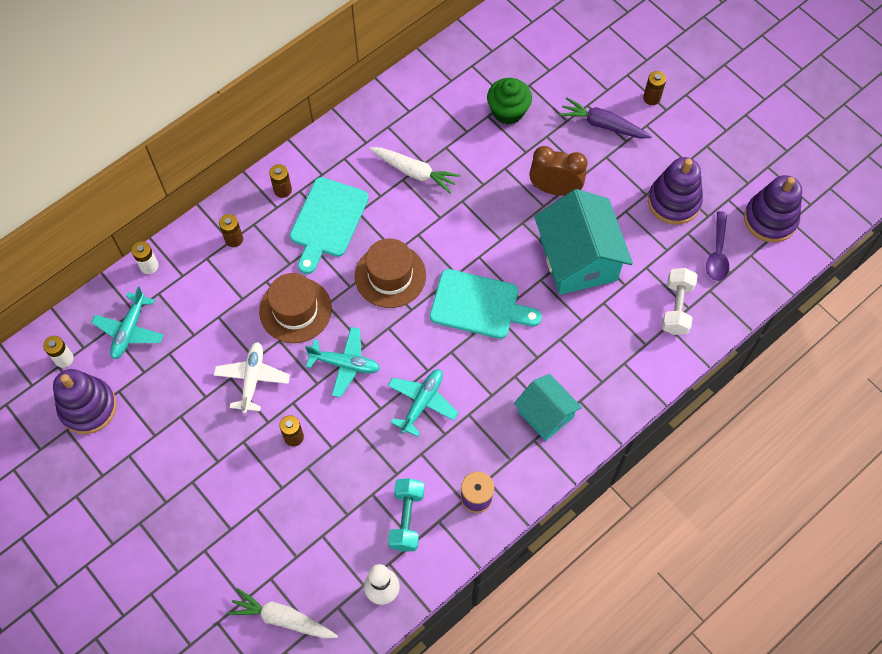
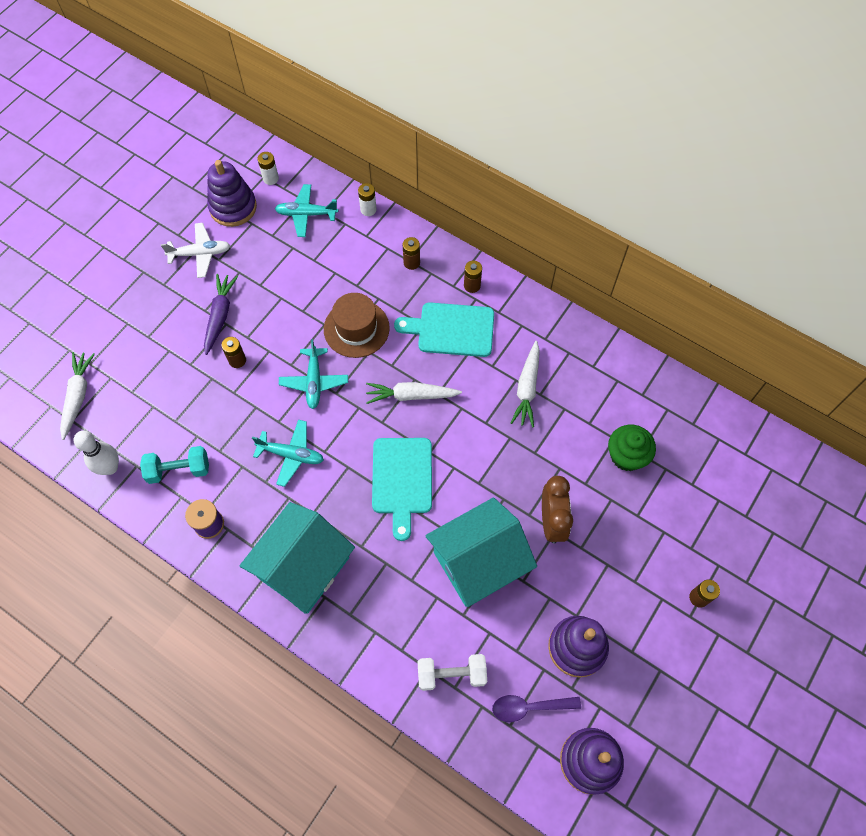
camera: 75 degrees right, 0 degrees up
(252, 379) = (283, 314): white plane -> white plane (200, 254)
(390, 276) = (411, 395): brown hat -> white carrot
(545, 414) = (303, 567): turquoise house -> turquoise house, size x1.68
(603, 125) = (645, 553): purple carrot -> purple carrot (220, 316)

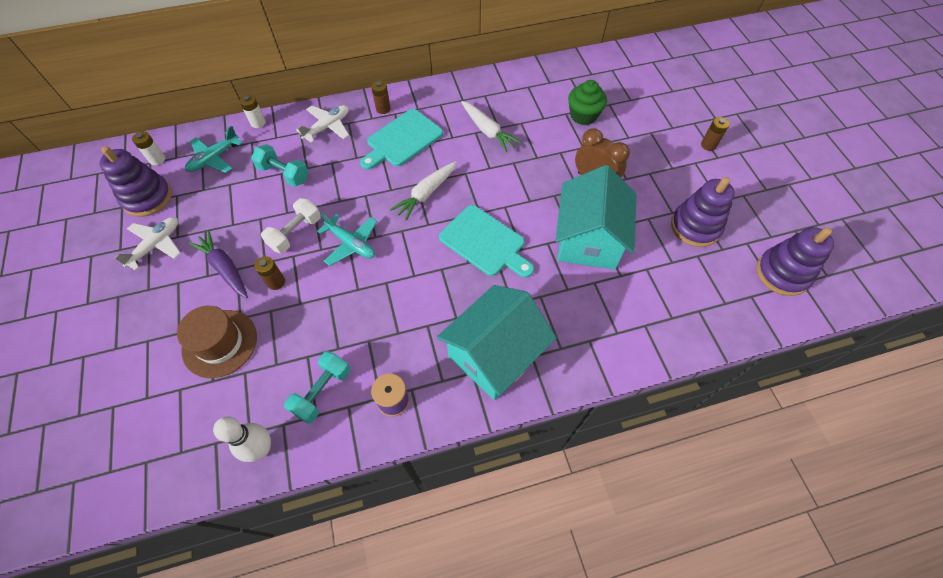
camera: 50 degrees left, 5 degrees down
(78, 396) = (165, 430): white carrot -> none
(291, 455) = (394, 299): turquoise plane -> none
(303, 567) = (494, 354): turquoise house -> turquoise house turned 60 degrees clockwise
(336, 275) = (284, 174): none -> turquoise dumbbell
(356, 328) = (339, 190): brown hat -> brown hat (220, 343)
(411, 263) = (328, 127): brown battery -> white plane
(451, 674) = (660, 313): white dumbbell -> white dumbbell (295, 233)
(529, 707) = (719, 282): purple spoon -> none

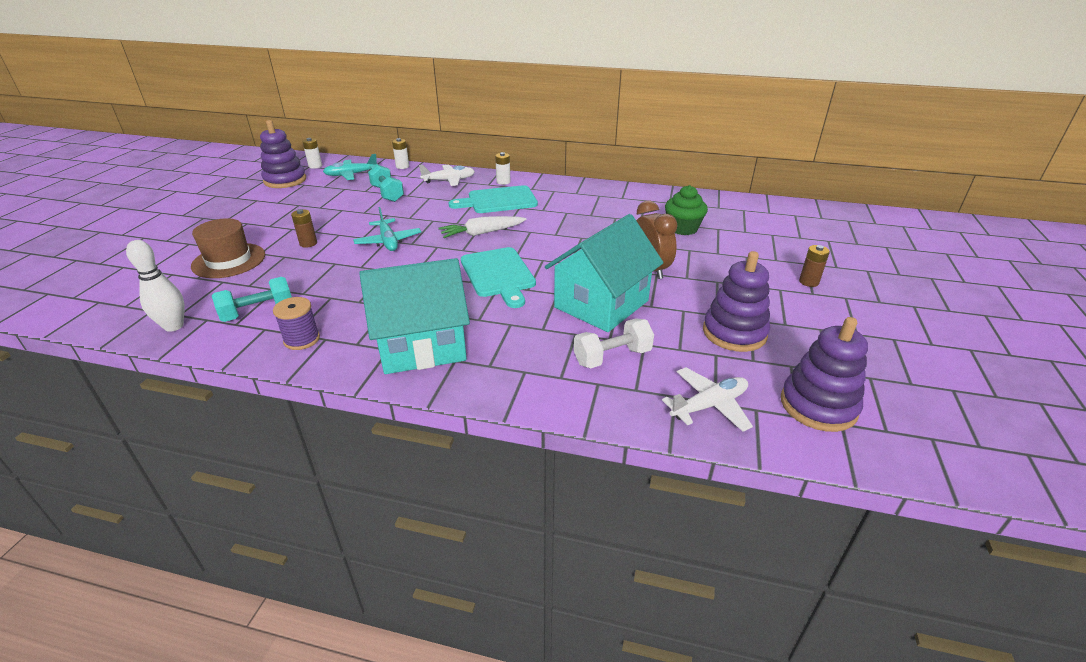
camera: 30 degrees right, 25 degrees down
(156, 245) = (259, 202): white plane -> white plane (709, 405)
(225, 268) = (285, 226): purple carrot -> none
(295, 233) = (355, 224): white dumbbell -> white dumbbell (612, 357)
(383, 109) = (503, 182): brown battery -> white battery
(487, 131) = (578, 214): white carrot -> none

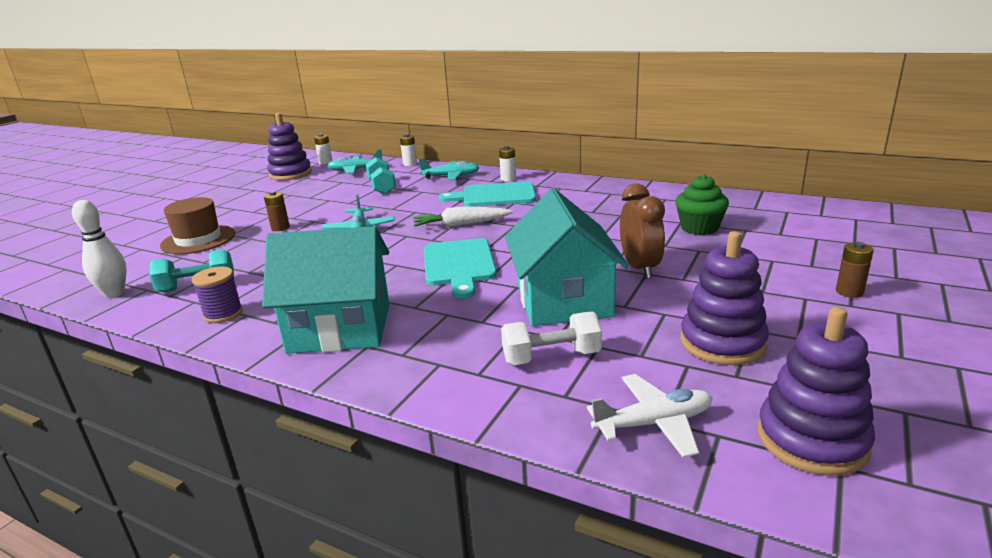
camera: 15 degrees right, 10 degrees down
(449, 180) = (451, 176): white plane -> turquoise plane
(601, 304) = (563, 300): turquoise house -> turquoise house turned 60 degrees counterclockwise

